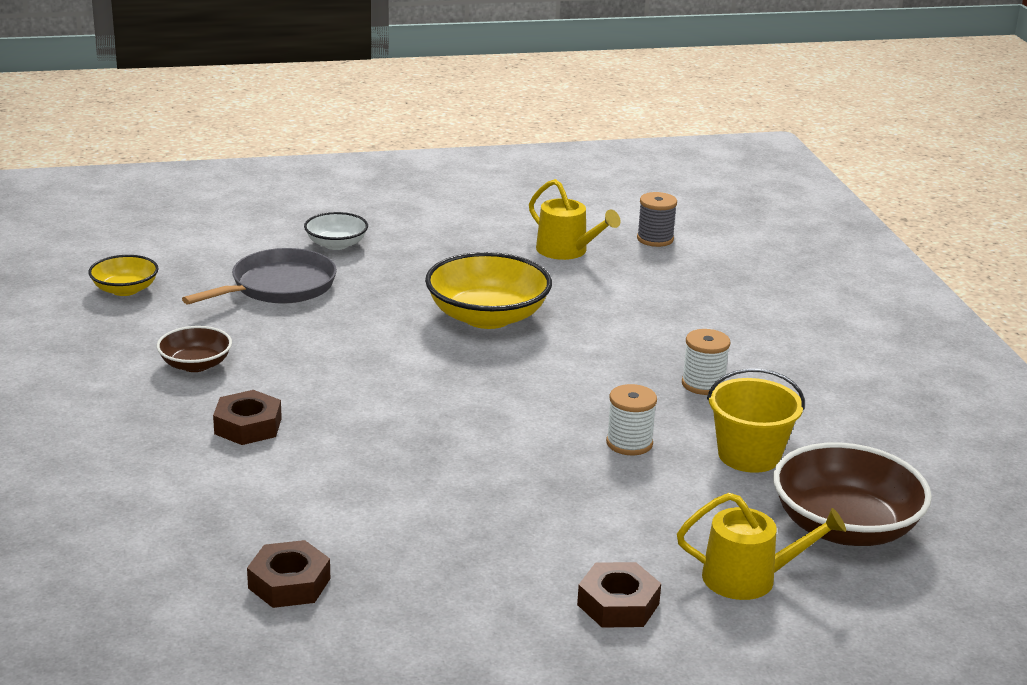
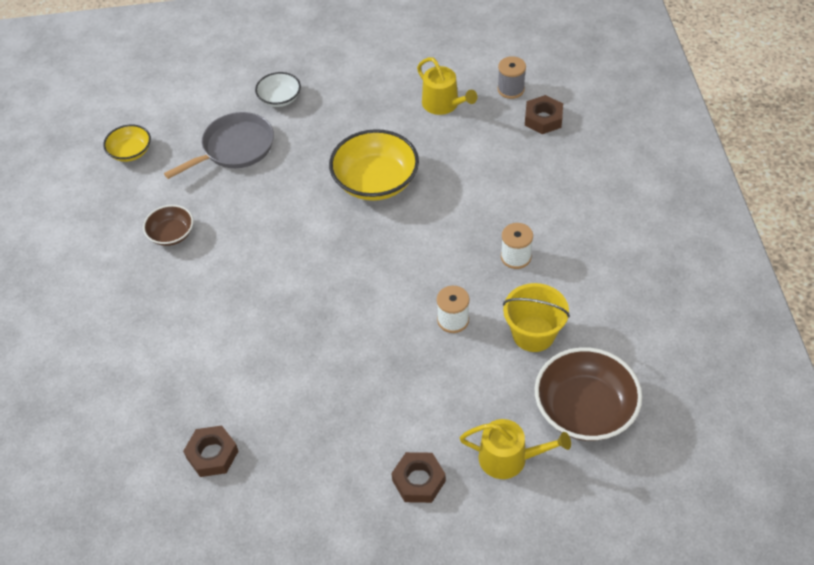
camera: 10 degrees right, 25 degrees up
(248, 426) = (200, 299): brown nut -> brown nut (543, 119)

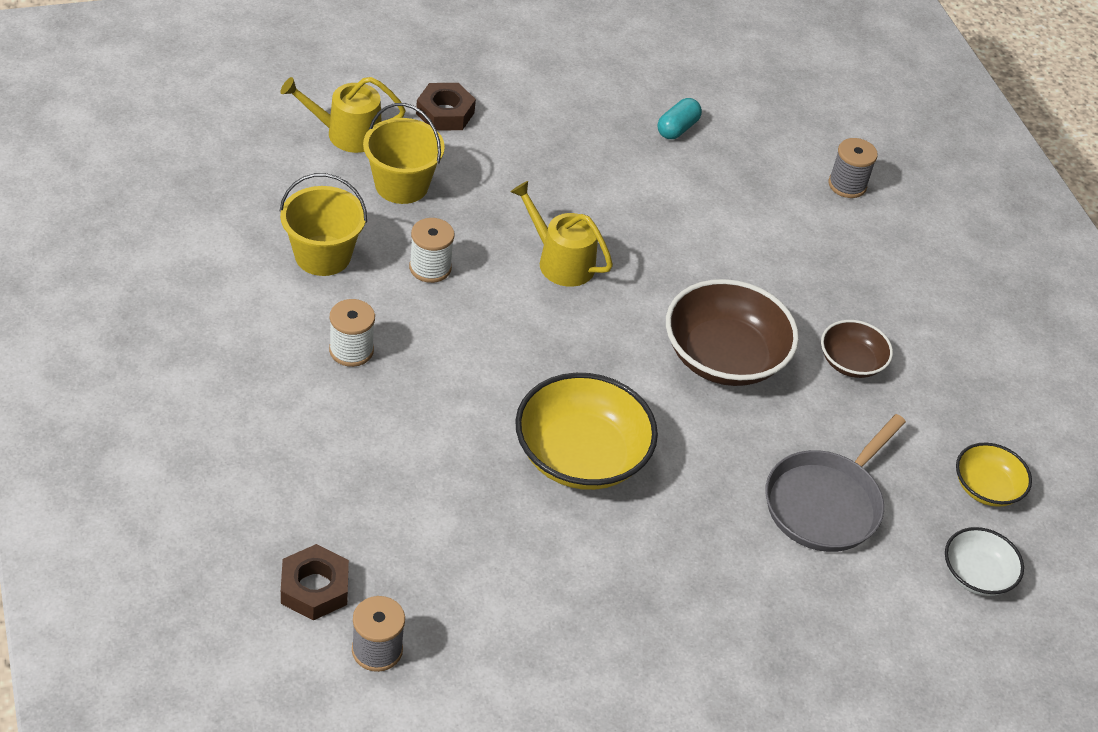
camera: 160 degrees right, 5 degrees down
(92, 386) = (847, 185): none -> grey spool
(212, 454) = (677, 128): brown nut -> turquoise capsule
(280, 98) = (792, 605): white bowl -> white bowl (976, 574)
(443, 104) = (497, 609): yellow watering can -> yellow watering can (560, 261)
(466, 399) = (401, 185): none -> yellow bucket
(584, 409) = (259, 180): brown bowl -> brown bowl (724, 357)

